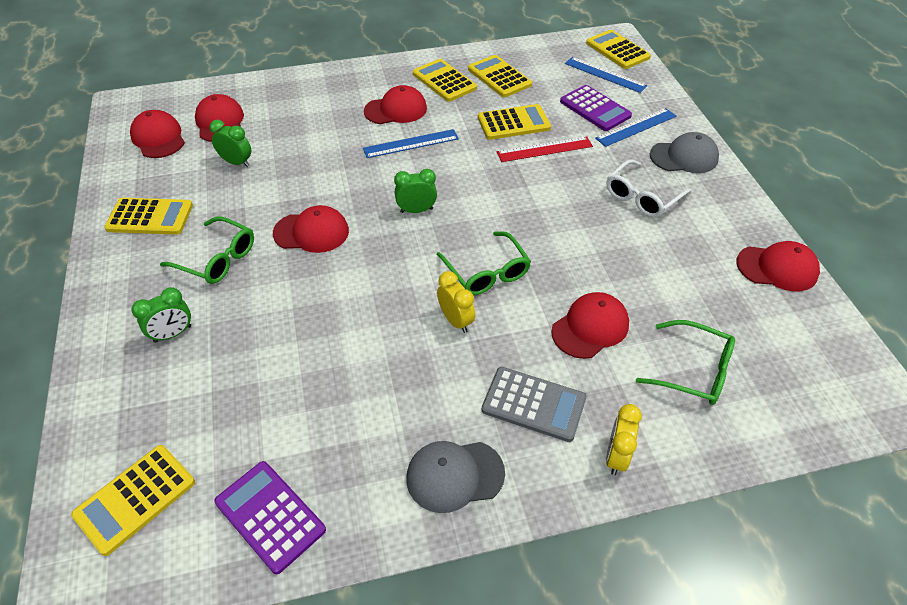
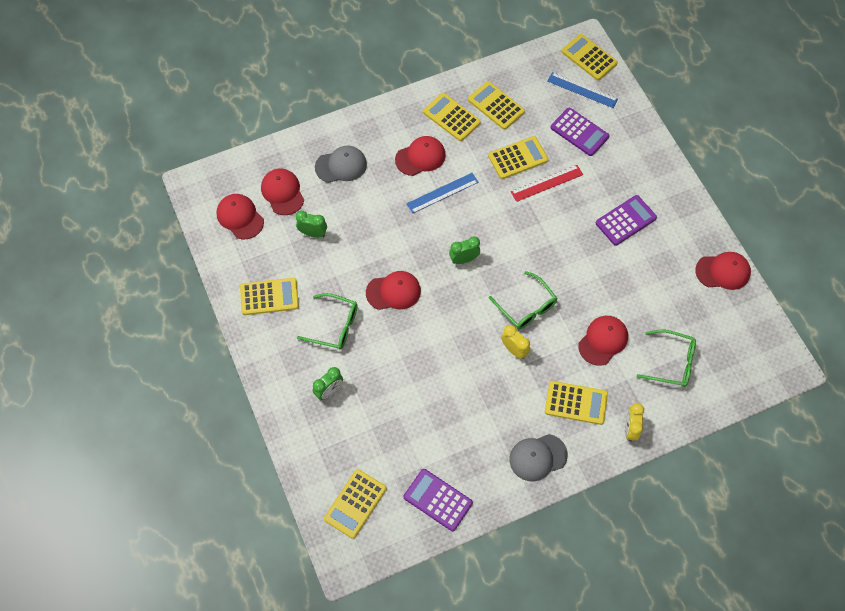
camera: 10 degrees left, 15 degrees up
(533, 404) = (576, 403): grey calculator -> yellow calculator
(636, 127) = (614, 148): blue ruler -> none
(642, 197) = (625, 220): white glasses -> purple calculator
(684, 157) = (653, 175): grey cap -> grey cap (341, 166)

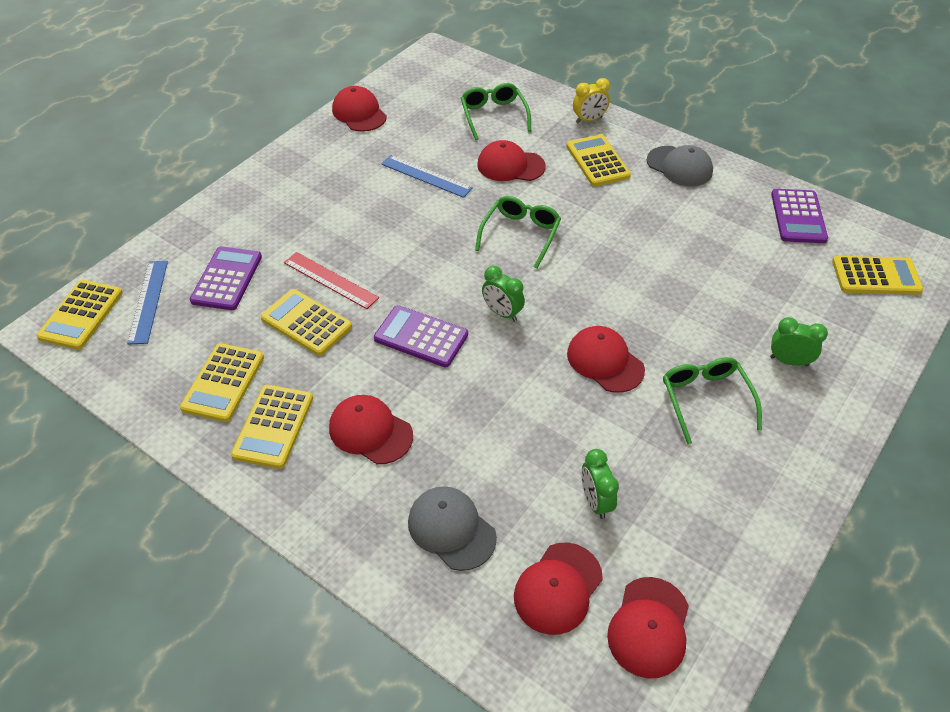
camera: 120 degrees left, 15 degrees down
(269, 297) = (736, 500): yellow calculator -> none
(442, 193) = (416, 378): blue ruler -> blue ruler (426, 176)
(514, 350) = (582, 225): yellow clock -> none
(625, 220) = (342, 197): purple calculator -> purple calculator (421, 337)

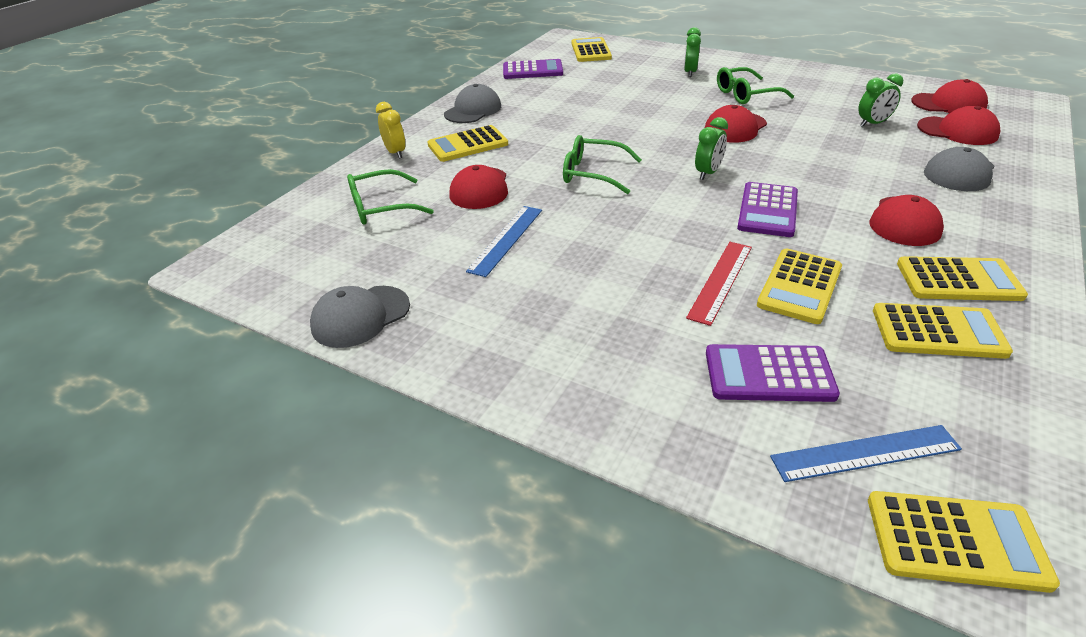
camera: 95 degrees left, 10 degrees down
(359, 113) = (360, 316): red cap -> grey cap

